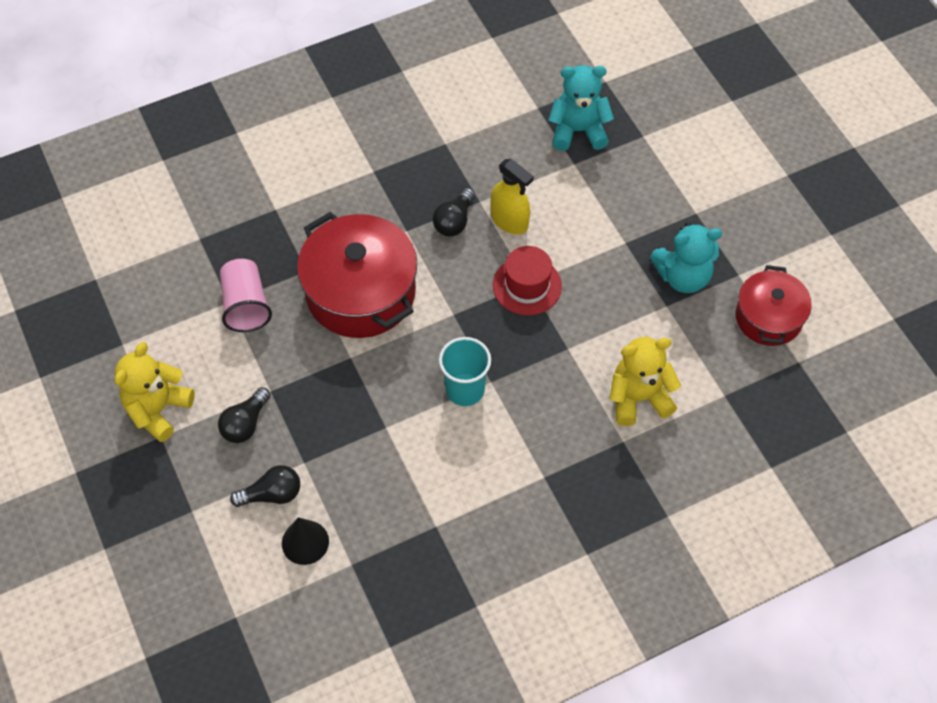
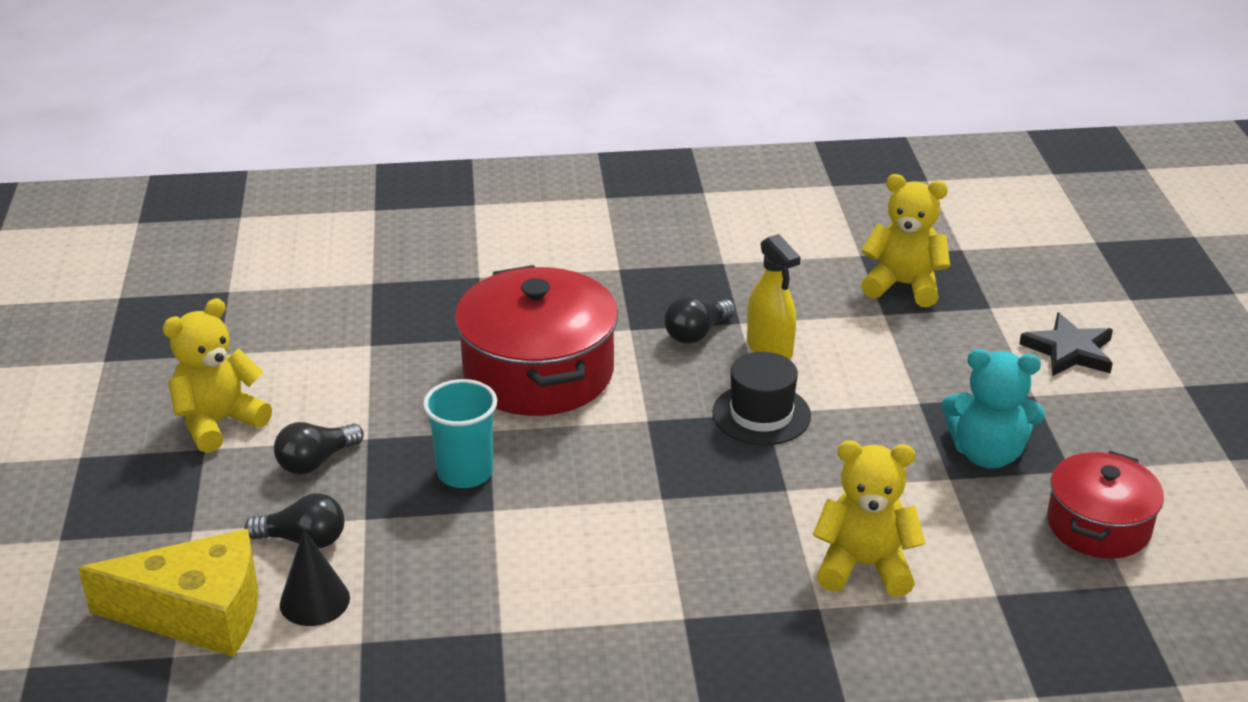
camera: 20 degrees right, 25 degrees down
(233, 578) = (197, 613): none -> yellow cheese
(246, 305) = (389, 352): pink cup -> none
(465, 389) = (621, 497): turquoise cup -> turquoise cup (465, 473)
(527, 286) = (761, 414): red hat -> black hat
(578, 131) = (903, 285): turquoise teddy bear -> yellow teddy bear
(706, 164) = (1069, 351): none -> black star

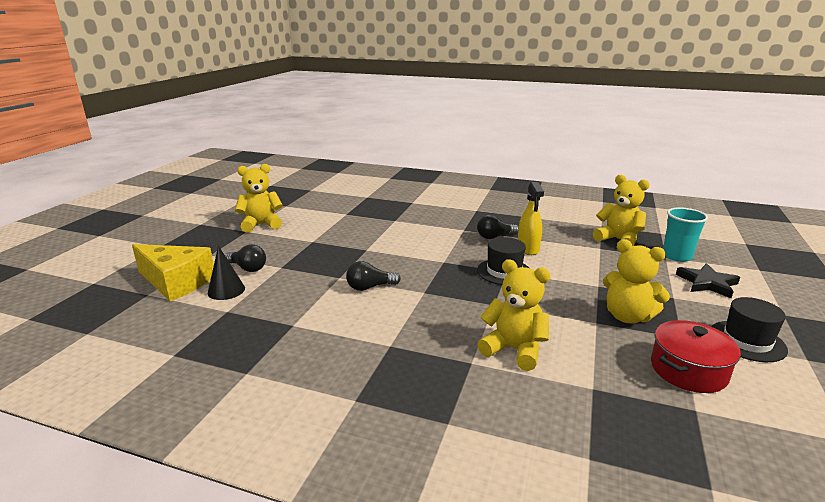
camera: 25 degrees right, 10 degrees down
(316, 462) = (283, 244): black light bulb -> black light bulb (370, 287)
(465, 473) = (340, 261): turquoise cup -> turquoise cup (677, 256)
(538, 372) = (408, 235): red pot -> none
(987, 454) = (627, 316): turquoise teddy bear -> yellow teddy bear
(1152, 450) = (747, 341): none -> black hat

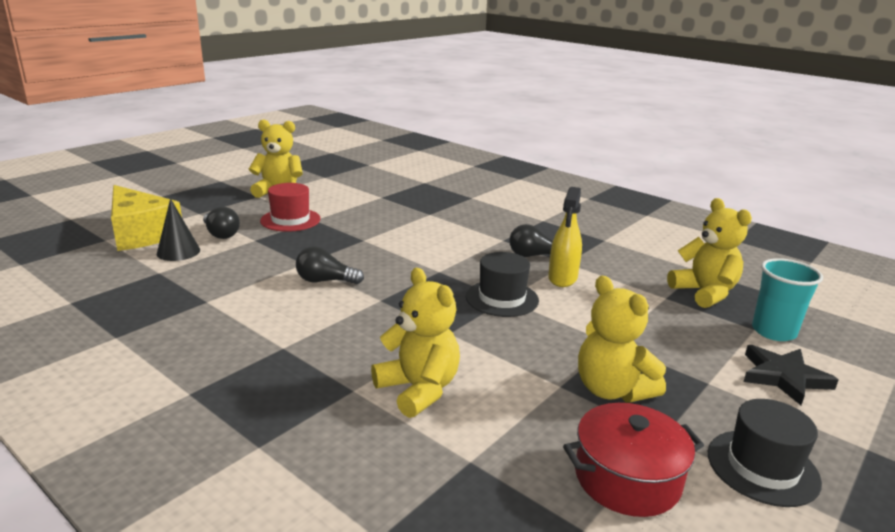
camera: 20 degrees right, 0 degrees up
(293, 245) = (290, 220): none -> red hat

